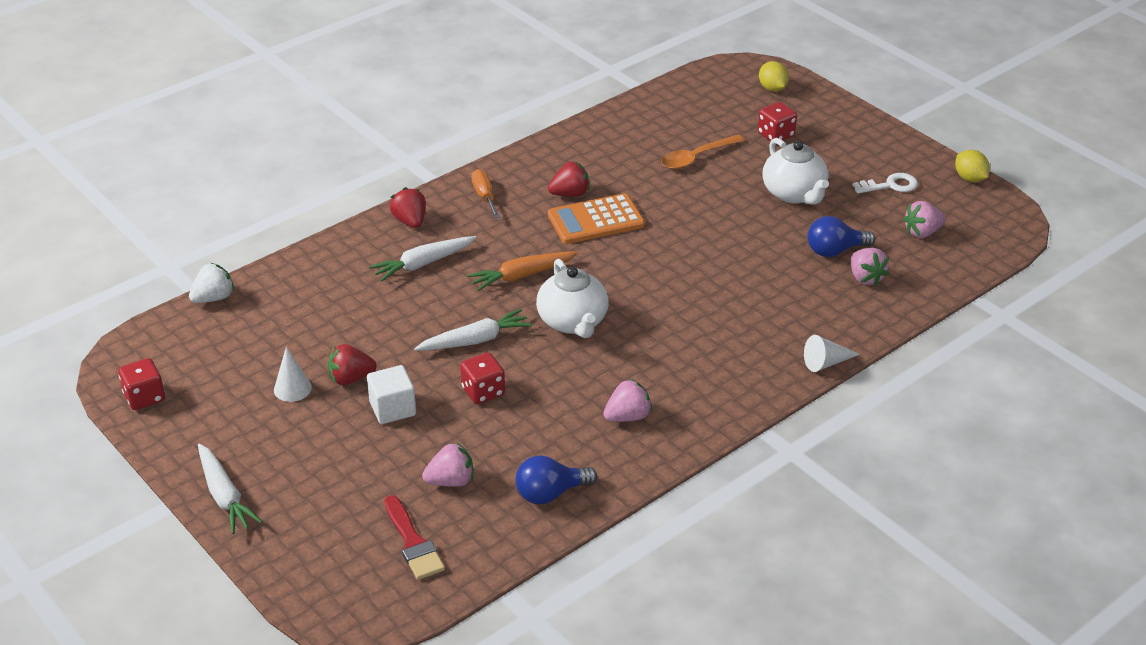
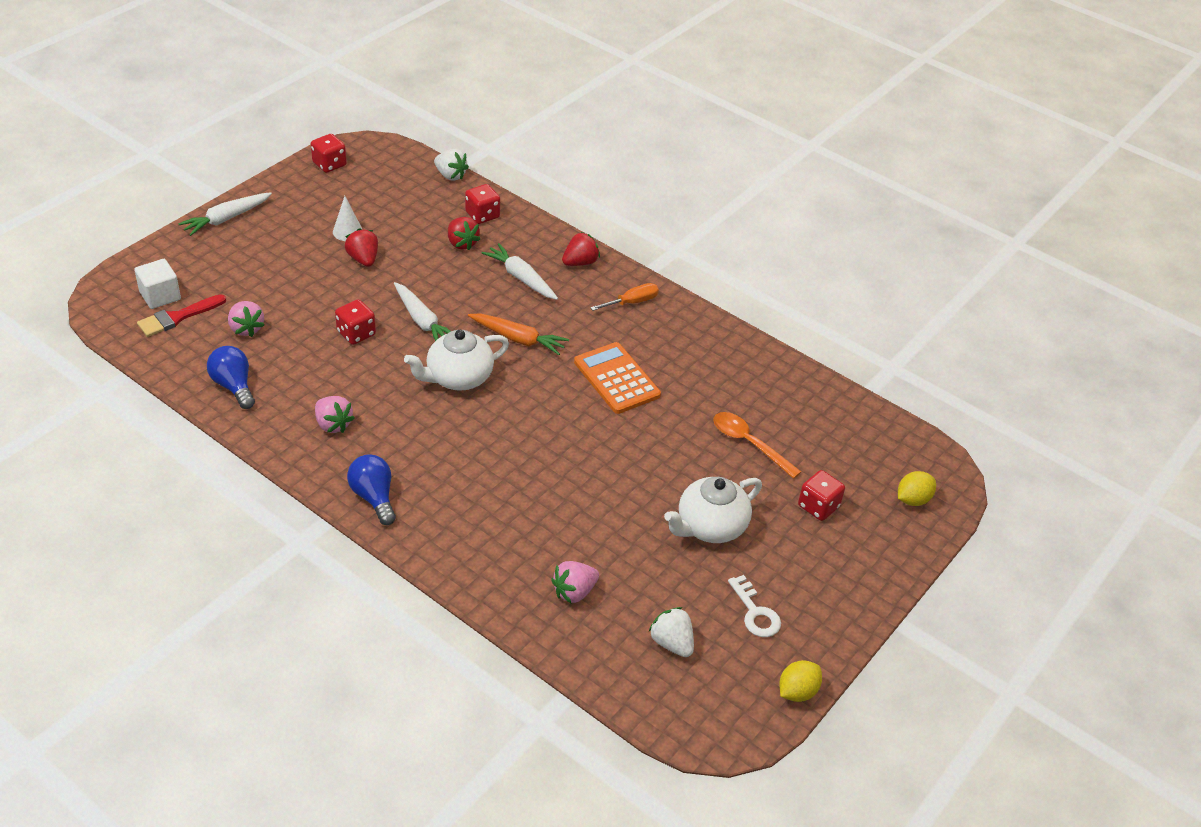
camera: 75 degrees right, 5 degrees up
(301, 280) = (482, 215): none -> red dice
(392, 408) = (329, 286): white cube -> white cube (160, 296)
(522, 276) = (518, 339): orange carrot -> orange carrot turned 150 degrees clockwise
(570, 194) = (654, 357): red strawberry -> red strawberry (462, 243)
(826, 363) = (428, 562): white cone -> none
(834, 251) = (615, 564): blue light bulb -> blue light bulb (374, 497)
(922, 232) = (672, 643): pink strawberry -> white strawberry

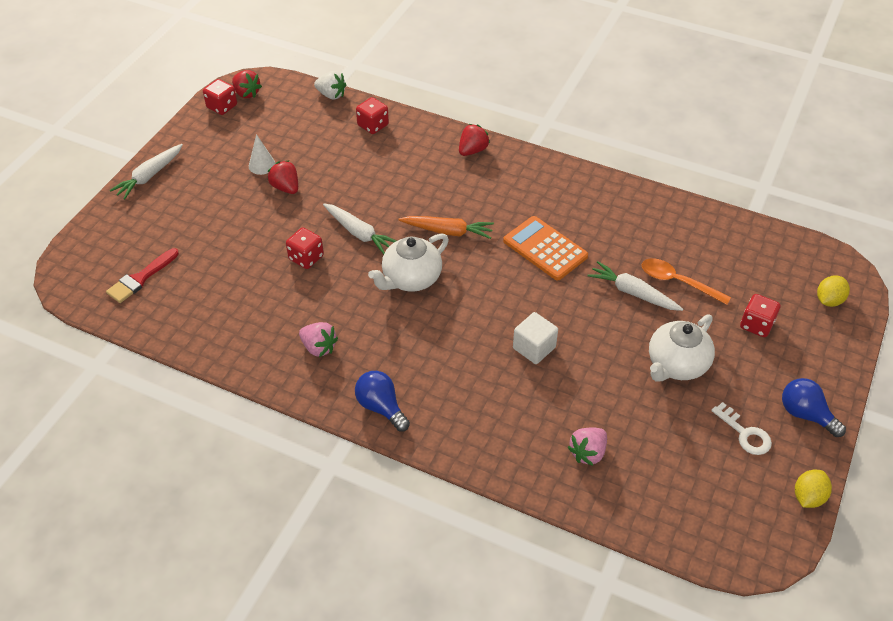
camera: 10 degrees left, 5 degrees up
(160, 296) = (117, 261): white cube -> white cube (534, 348)
(234, 386) = (216, 332): blue light bulb -> blue light bulb (805, 414)
(246, 328) = (207, 275): pink strawberry -> none
(462, 243) = (365, 155): red strawberry -> red strawberry (246, 93)
(521, 278) = (428, 175): white carrot -> white carrot (633, 293)
(632, 302) = (530, 177): orange screwdriver -> none
(672, 643) = (688, 479): white strawberry -> none

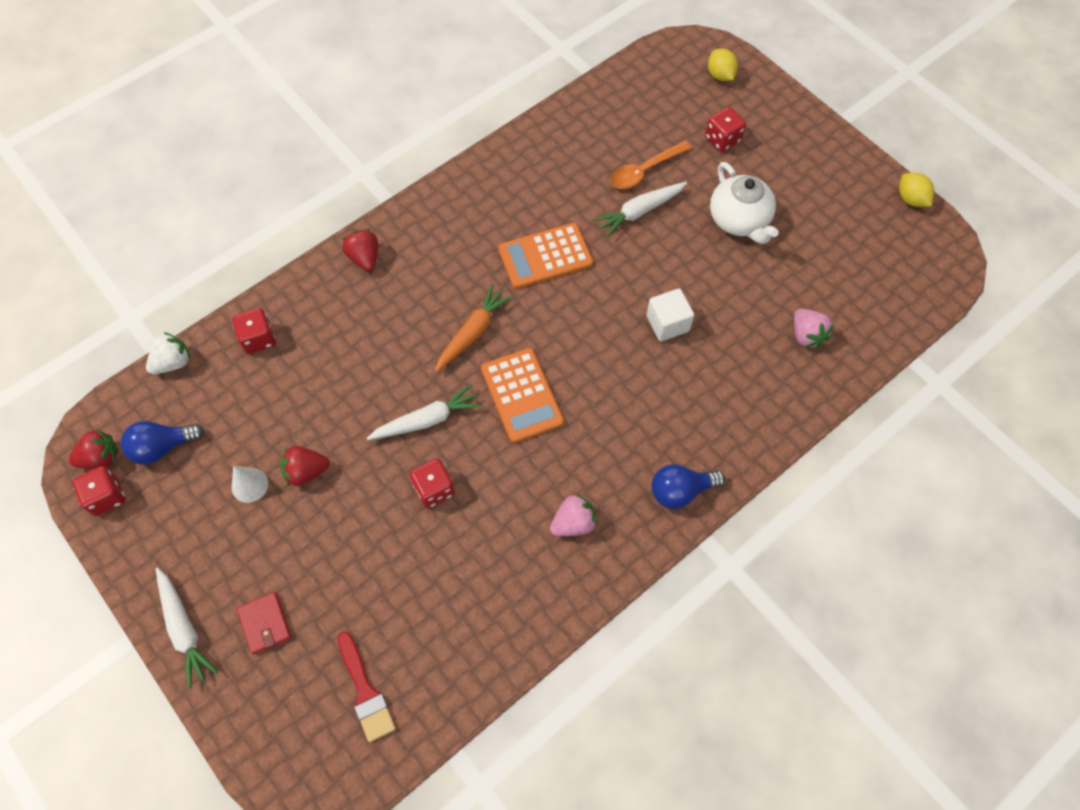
camera: 65 degrees left, 15 degrees up
(168, 211) = (265, 623): none -> red wallet
(410, 279) = (522, 395): white teapot -> orange calculator
(745, 433) = (833, 209): white key -> none
(805, 414) = (831, 157): blue light bulb -> blue light bulb (162, 447)

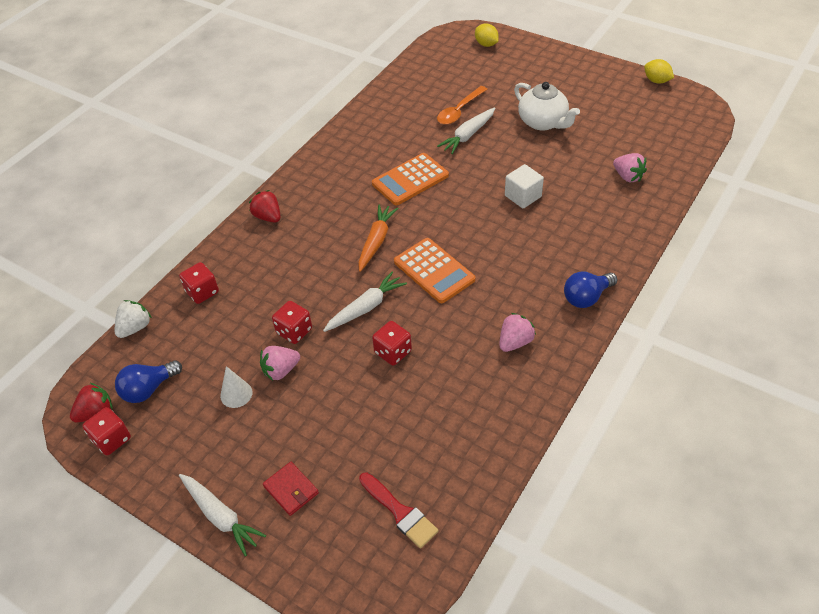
camera: 15 degrees left, 15 degrees down
(306, 471) = (281, 370): red strawberry -> pink strawberry
(722, 139) = (506, 79): red dice -> red dice (294, 331)

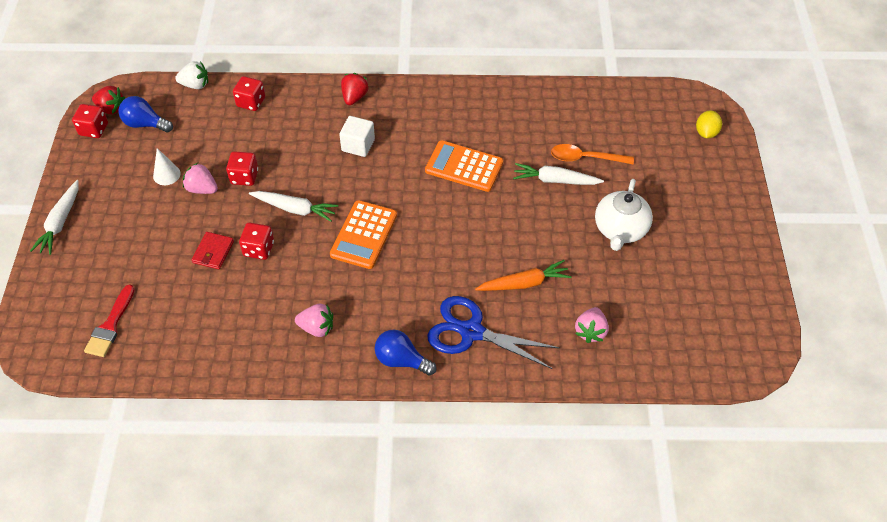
camera: 55 degrees right, 5 degrees up
(291, 490) = (100, 250): red wallet -> red wallet (213, 252)
(376, 241) = (373, 180): orange carrot -> orange carrot (524, 283)
(523, 196) = (501, 258): white cube -> white cube (358, 145)
(585, 243) = (471, 332): none -> blue scissors
(656, 81) = (769, 300): yellow lemon -> none

